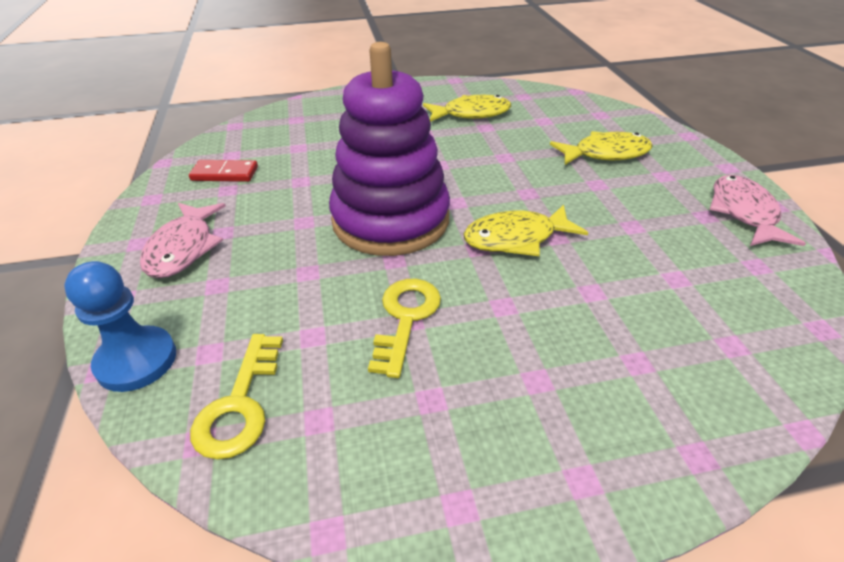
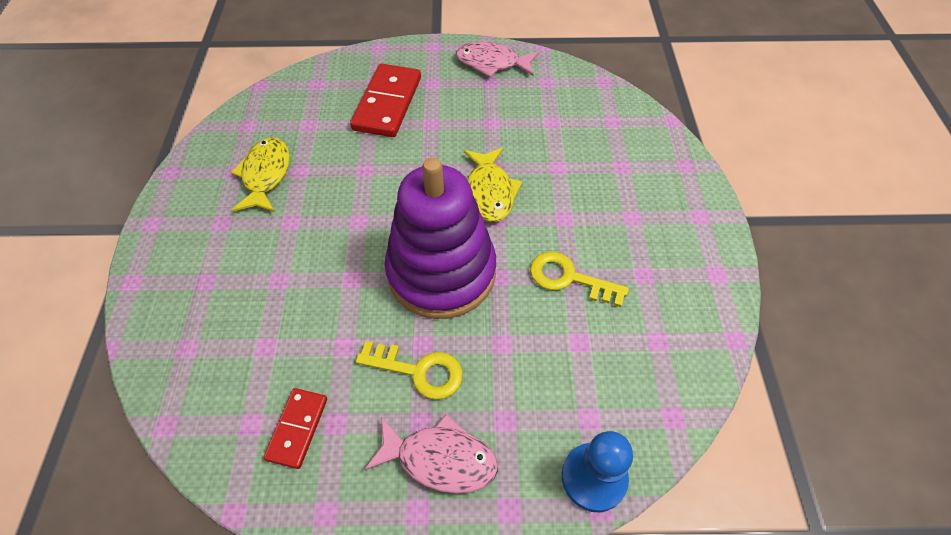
camera: 80 degrees left, 15 degrees up
(240, 404) = (643, 392): yellow key -> yellow key (418, 371)
(606, 154) = (387, 103): yellow fish -> red domino

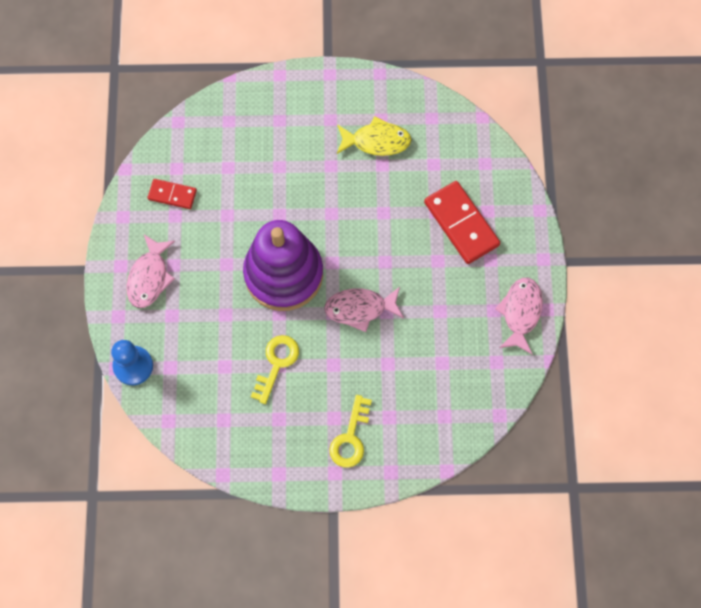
camera: 90 degrees right, 15 degrees up
(387, 103) = (461, 224): red domino -> red domino turned 45 degrees clockwise
(418, 371) = (207, 262): yellow key -> yellow key (350, 437)
(490, 192) = (360, 308): yellow fish -> pink fish

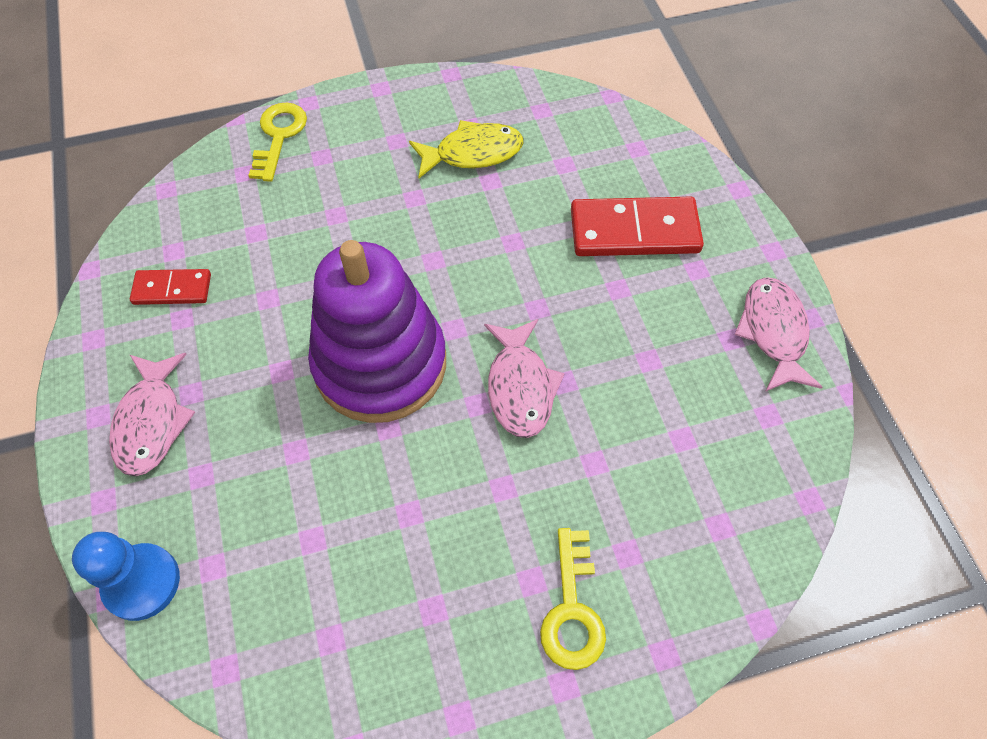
camera: 15 degrees left, 10 degrees down
(276, 363) = (404, 511): yellow key -> yellow key (279, 136)
(360, 308) = (520, 387): pink fish -> pink fish turned 75 degrees counterclockwise
(461, 224) = (634, 231): red domino -> red domino turned 45 degrees counterclockwise

